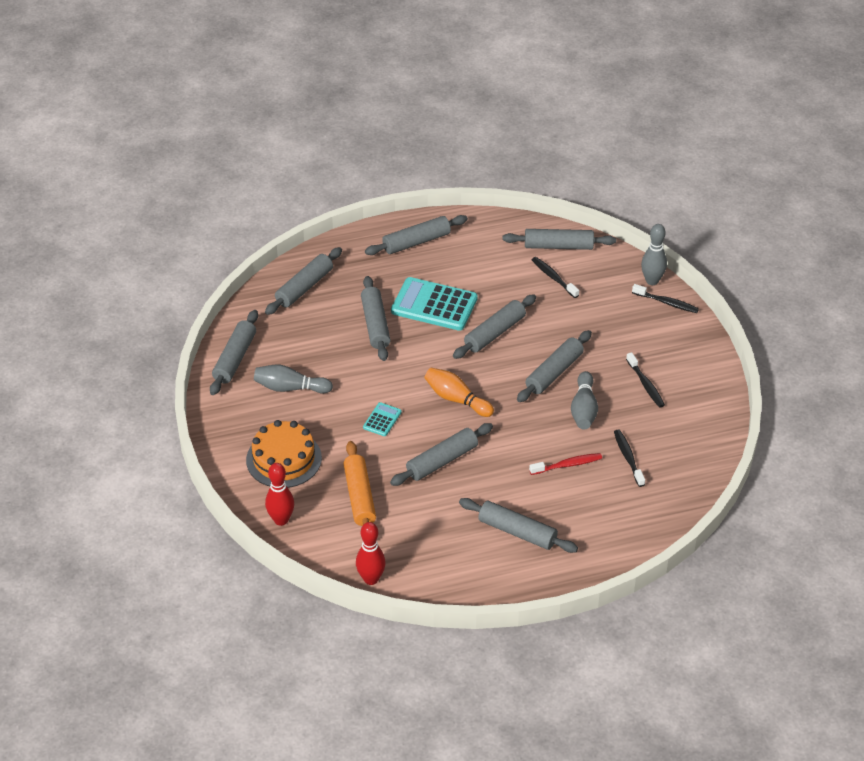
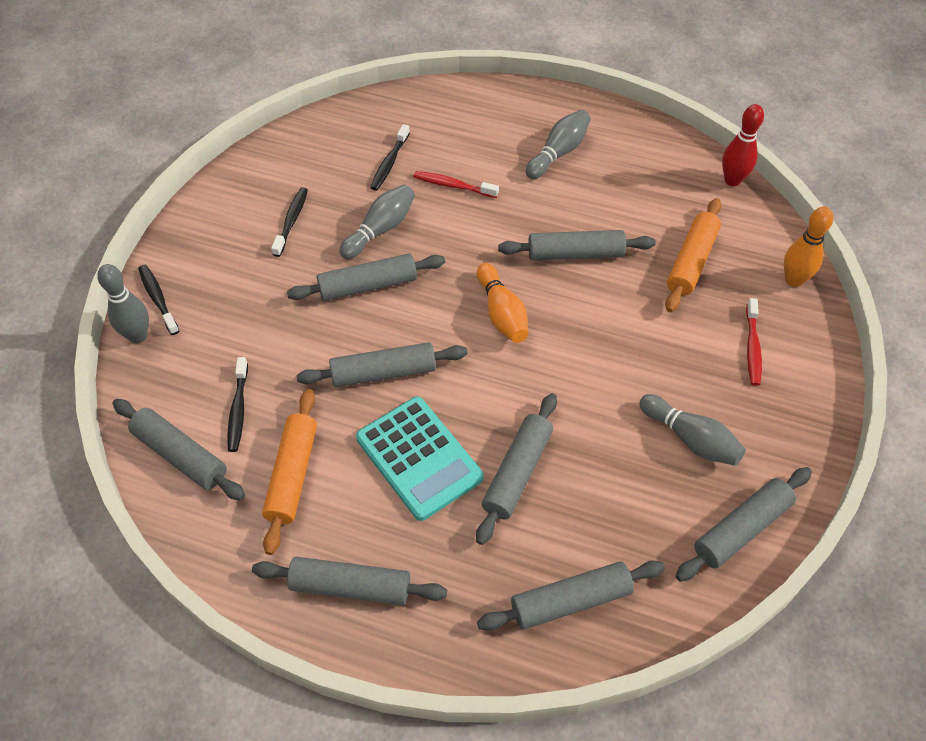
camera: 145 degrees left, 10 degrees up
(281, 520) = (793, 280): red bowling pin -> orange bowling pin
(284, 459) = (752, 347): orange cake -> red toothbrush
(382, 420) = (605, 334): turquoise calculator -> none
(492, 266) = (292, 475): none -> orange rolling pin
(517, 532) = (558, 153): grey rolling pin -> grey bowling pin

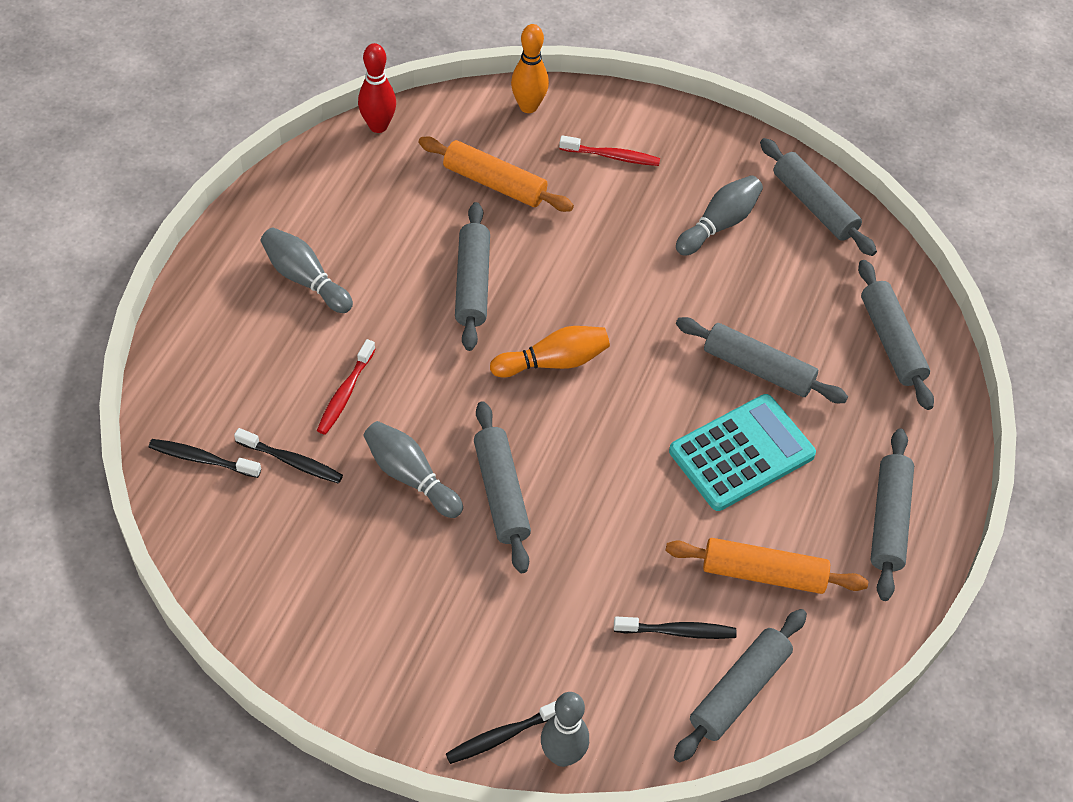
camera: 90 degrees left, 0 degrees up
(291, 221) = (382, 578): black toothbrush -> black toothbrush (201, 459)
(383, 373) = (631, 481): grey rolling pin -> none

